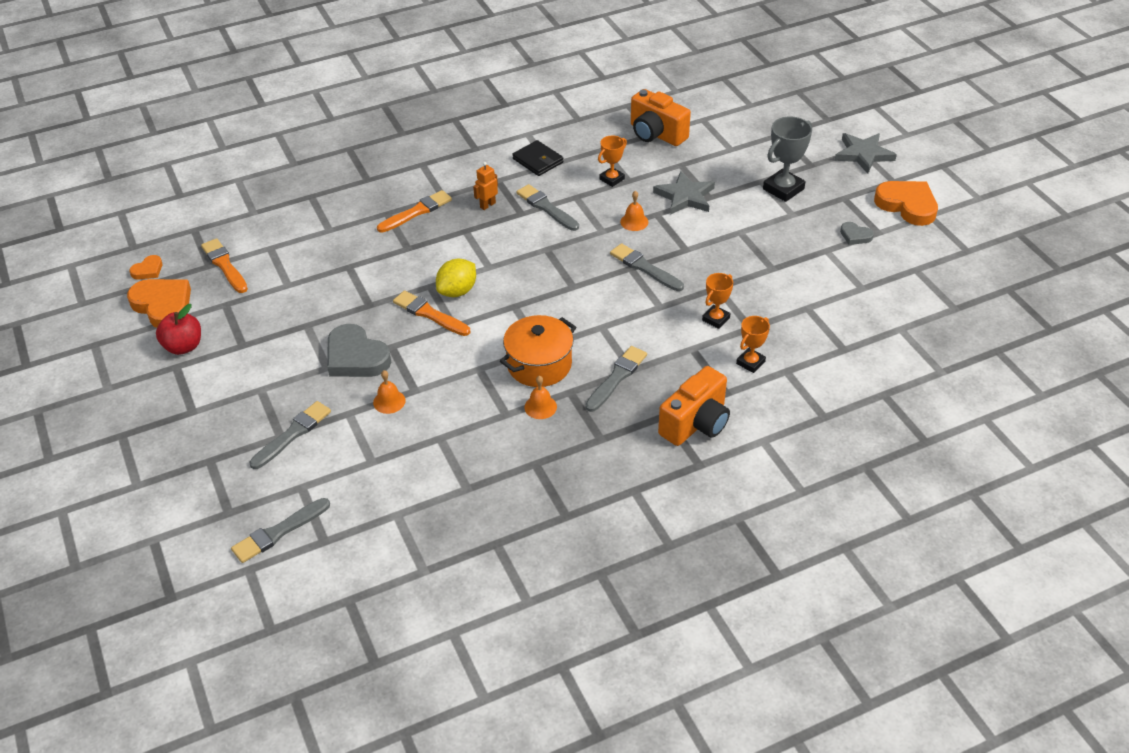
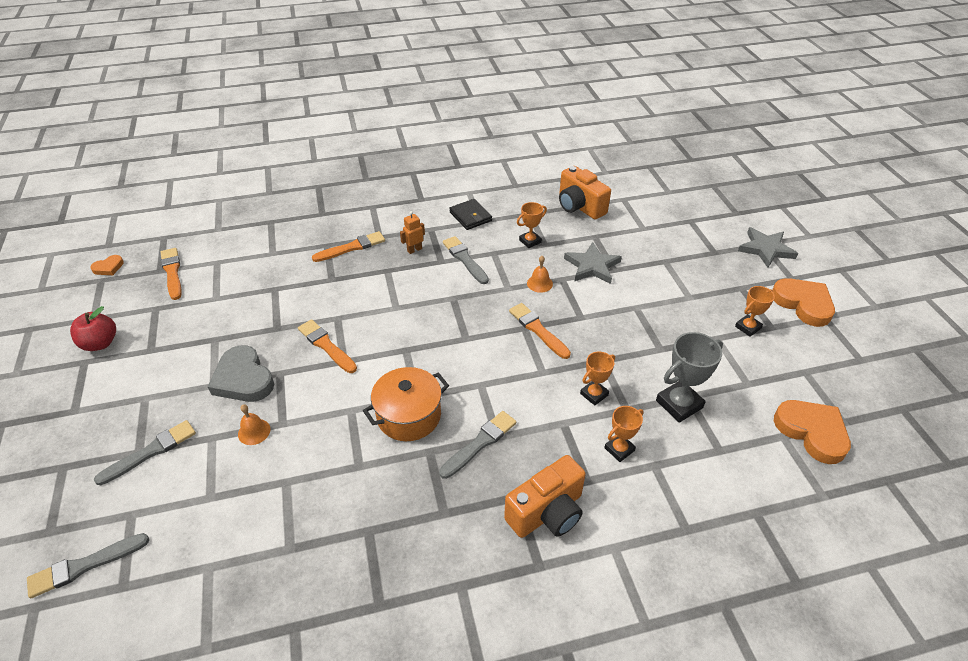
camera: 10 degrees right, 0 degrees up
(163, 306) = (103, 301): orange heart -> orange heart (812, 432)
(457, 291) = (359, 327): yellow lemon -> none
(540, 407) = (395, 463): orange bell -> none
(645, 268) = (538, 330): grey brush -> orange brush
(783, 189) = (685, 271): grey trophy -> grey trophy (679, 404)
(855, 236) = (748, 327): grey heart -> orange trophy

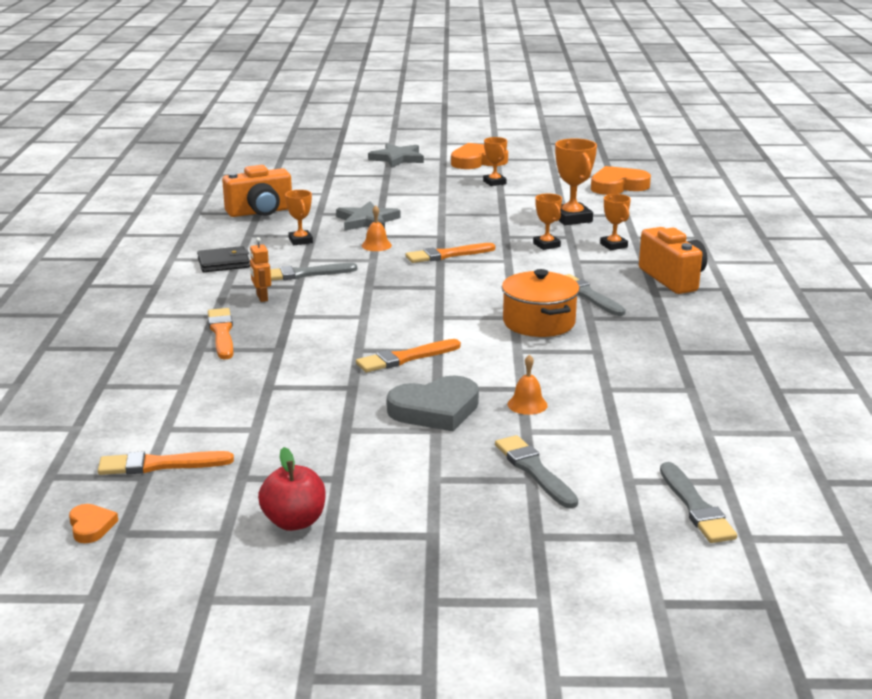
camera: 75 degrees left, 20 degrees down
(679, 404) = (572, 218): grey trophy -> orange trophy

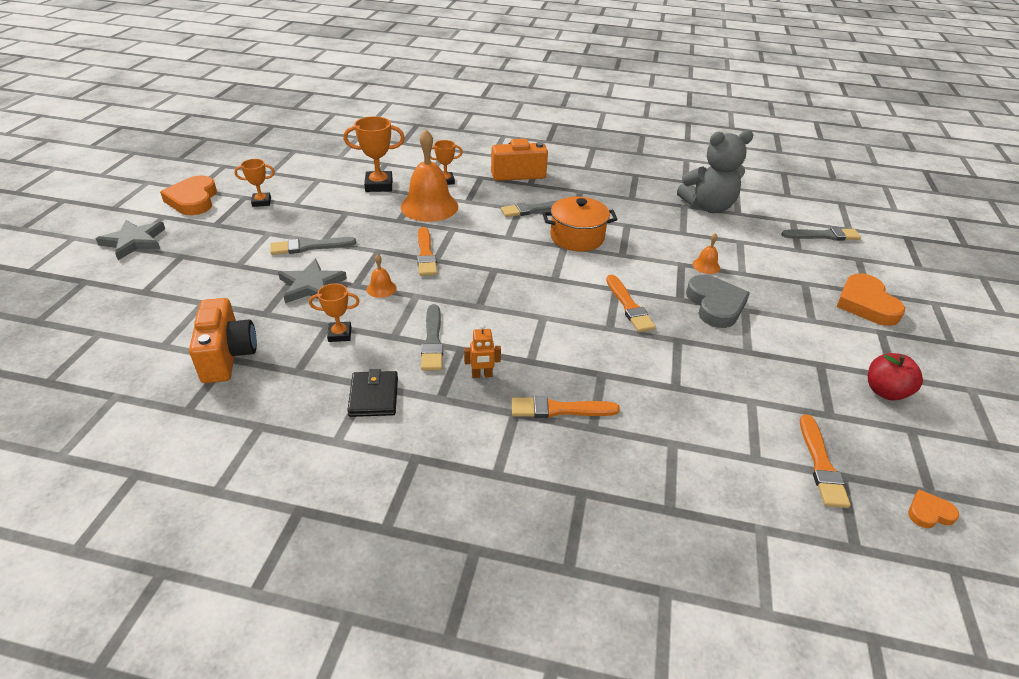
camera: 80 degrees left, 15 degrees up
(534, 471) = (794, 279): grey brush -> grey brush (310, 247)
(546, 245) = (429, 206): orange trophy -> orange bell
(618, 186) = (320, 153): orange heart -> orange heart (866, 304)
(704, 407) = (708, 207): none -> grey teddy bear

